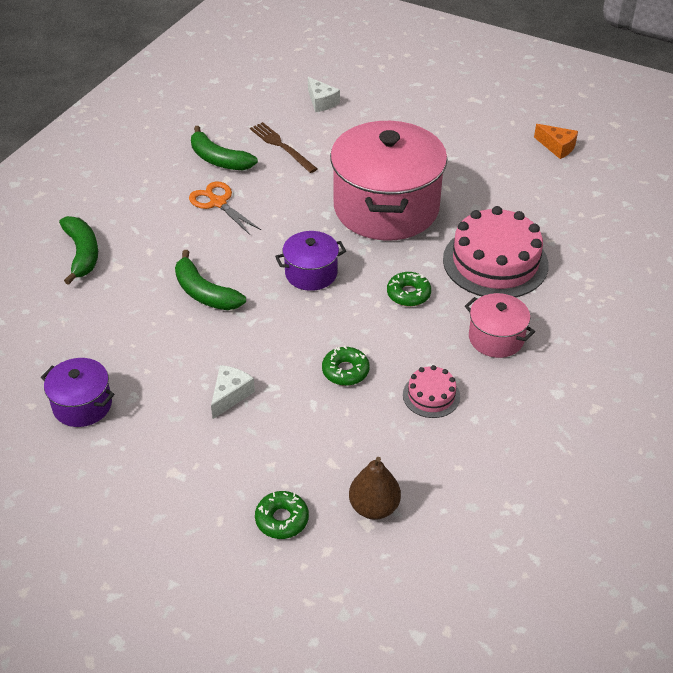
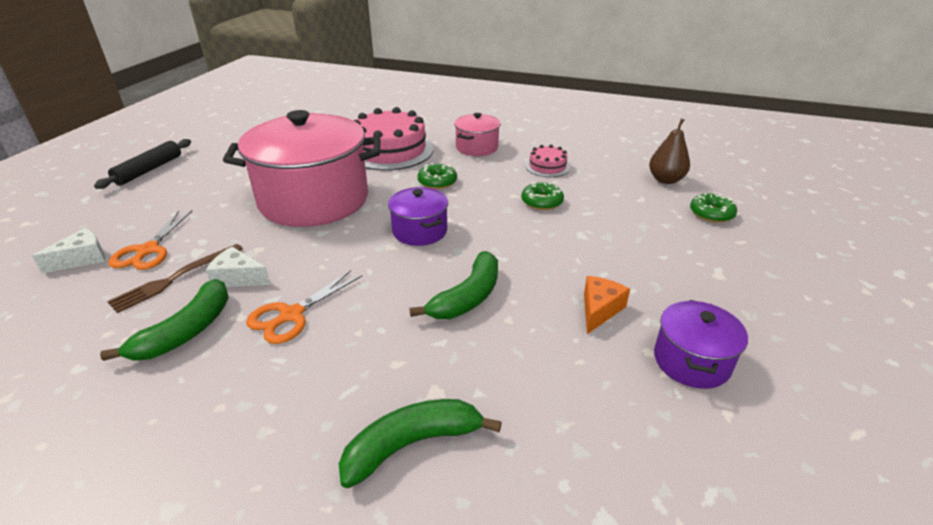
camera: 100 degrees left, 10 degrees down
(230, 395) = (606, 256): white cheese -> white cheese (238, 278)
(324, 128) = (148, 250): none -> orange scissors
(467, 106) = (149, 170): none -> black rolling pin
(557, 147) = (237, 132): orange cheese -> orange cheese (599, 310)

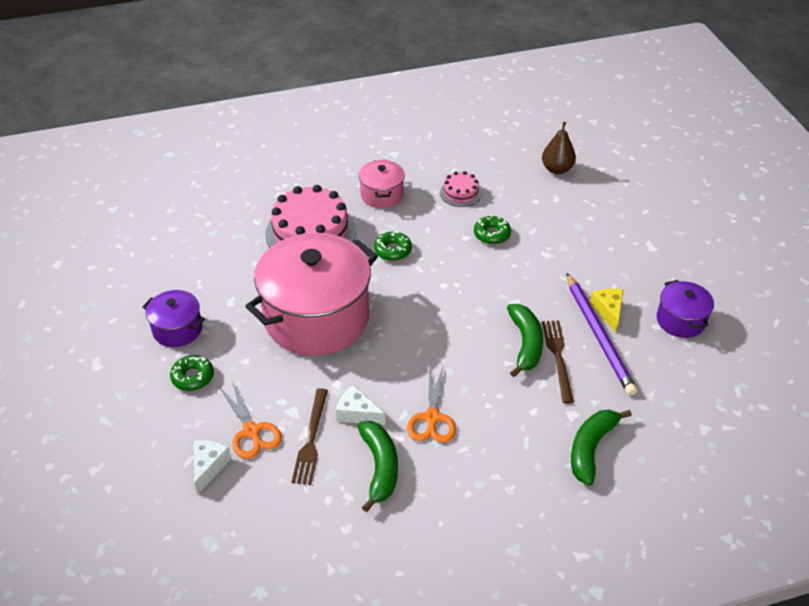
camera: 35 degrees left, 10 degrees up
(149, 170) = (112, 361): black rolling pin -> none
(238, 278) = (357, 413): white cheese -> white cheese turned 45 degrees clockwise
(420, 231) = (435, 306): purple pot -> purple pot (177, 329)
(488, 325) = (558, 357): none -> brown fork
(561, 328) = (599, 336): none -> purple pencil
(599, 310) = (608, 311): orange cheese -> yellow cheese
(711, 213) = (611, 192): green donut -> green donut (193, 377)

